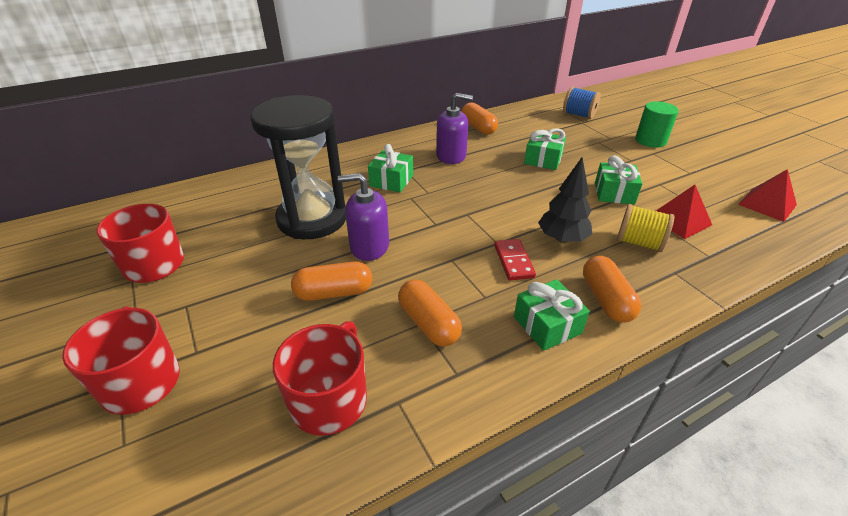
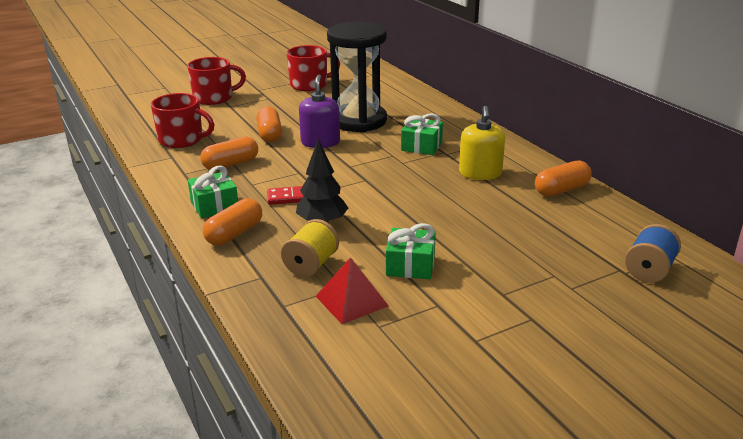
camera: 90 degrees right, 10 degrees down
(451, 156) = (480, 173): purple soap dispenser -> yellow soap dispenser
(543, 160) = (485, 227): green gift -> none
(606, 299) = (234, 234): orange capsule -> orange capsule turned 45 degrees counterclockwise
(650, 141) = (577, 325): green cylinder -> none
(767, 204) = (390, 391): red pyramid -> none

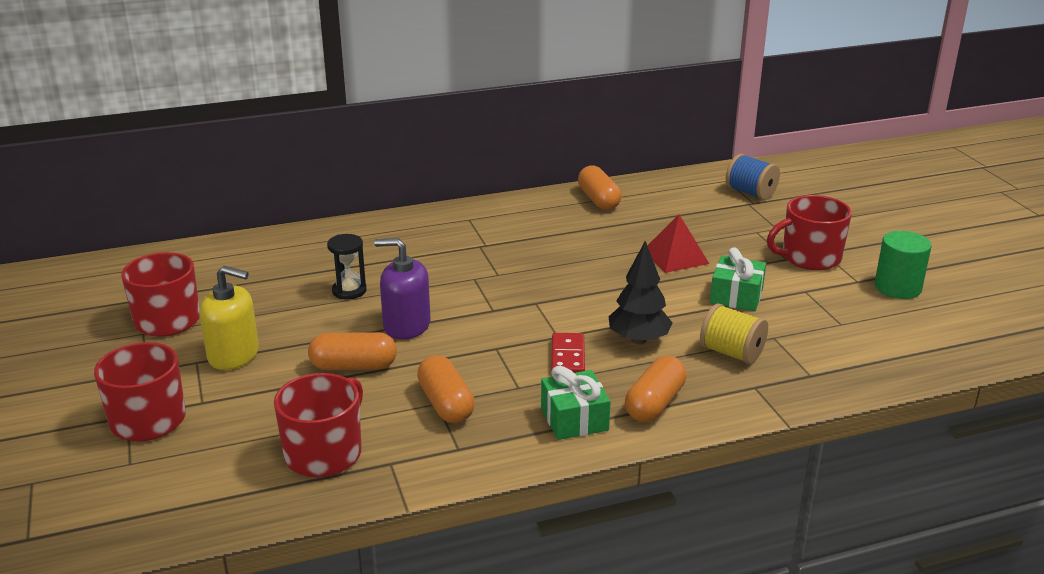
camera: 80 degrees left, 0 degrees up
(234, 234) = (654, 403): orange capsule -> orange capsule turned 75 degrees clockwise
(351, 301) = (800, 334): red pyramid -> red pyramid (675, 256)
(358, 121) = (349, 291): black hourglass -> black hourglass, size x0.41
(421, 146) = (457, 257): green gift -> none
(473, 370) = (897, 287): none -> green cylinder
(480, 173) = (546, 233): yellow soap dispenser -> yellow soap dispenser (234, 355)
(513, 308) = (809, 257): none -> red mug

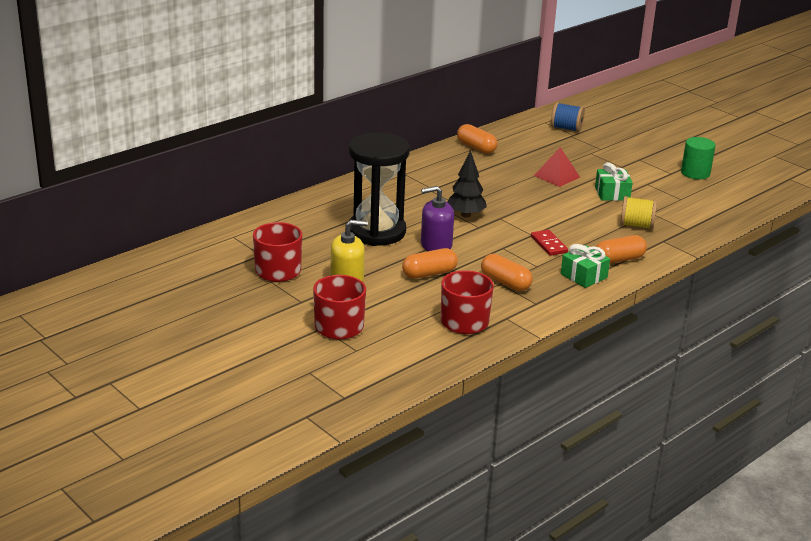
camera: 25 degrees left, 0 degrees up
(349, 291) = (376, 232): black hourglass -> black hourglass, size x2.43
(639, 340) = (579, 228): black tree -> black tree (466, 215)
(654, 403) = (619, 259): orange capsule -> orange capsule turned 60 degrees clockwise
(809, 257) = (634, 164): red mug -> none

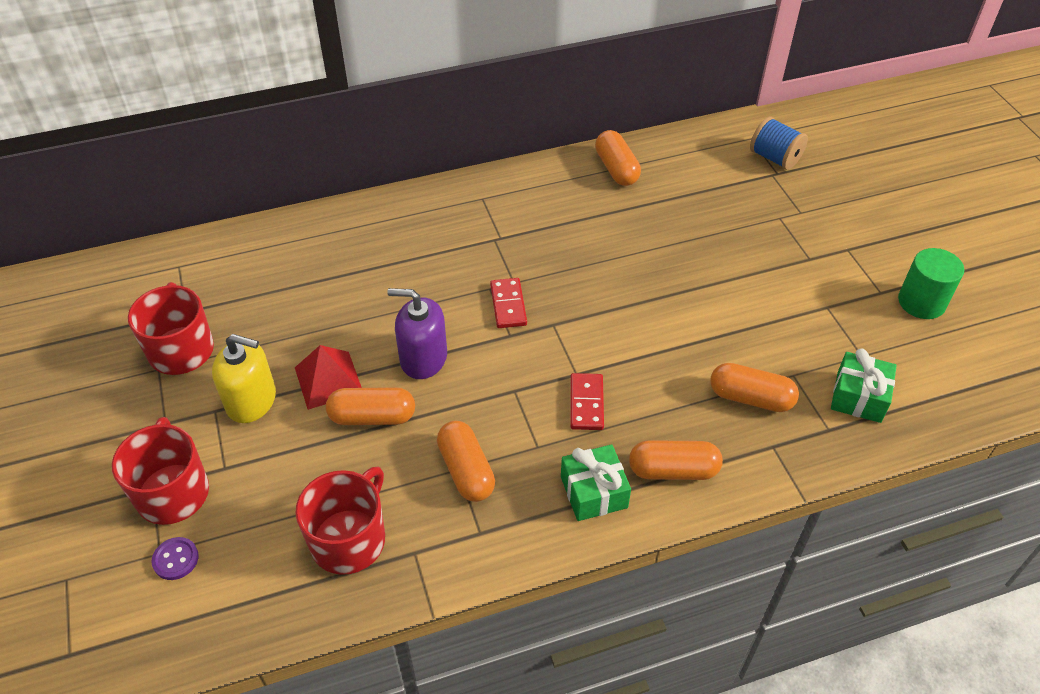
camera: 25 degrees right, 20 degrees up
(369, 350) = (175, 559): none -> purple button
(376, 232) = (363, 307): black hourglass -> none
(466, 215) = (508, 305): black tree -> red domino
(557, 176) = (695, 256): red pyramid -> red pyramid (328, 380)
(612, 193) = (757, 315): green gift -> green gift (858, 397)
(636, 225) = (750, 398): yellow spool -> orange capsule

